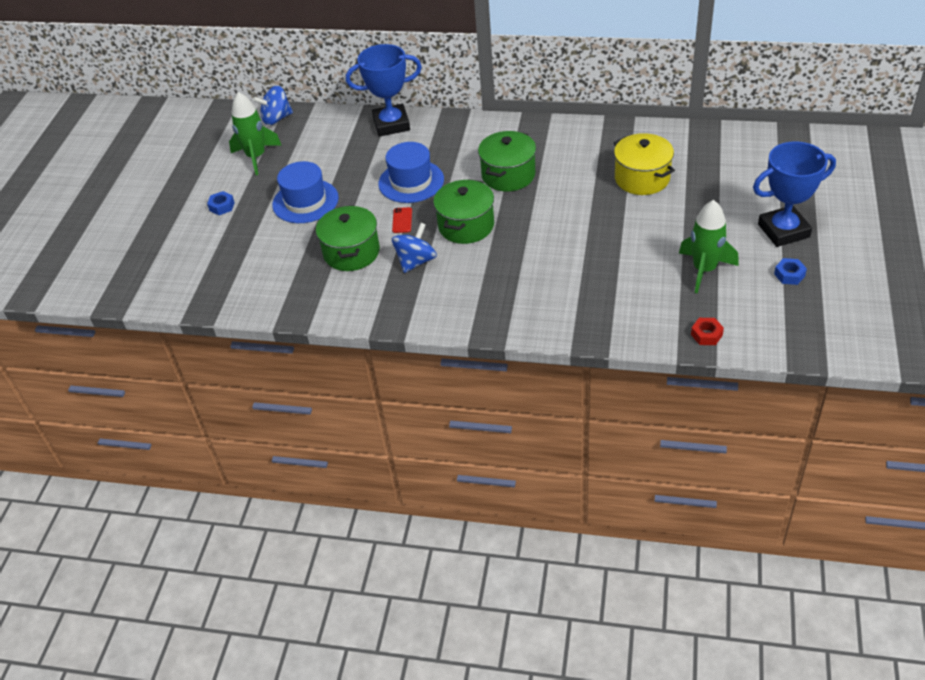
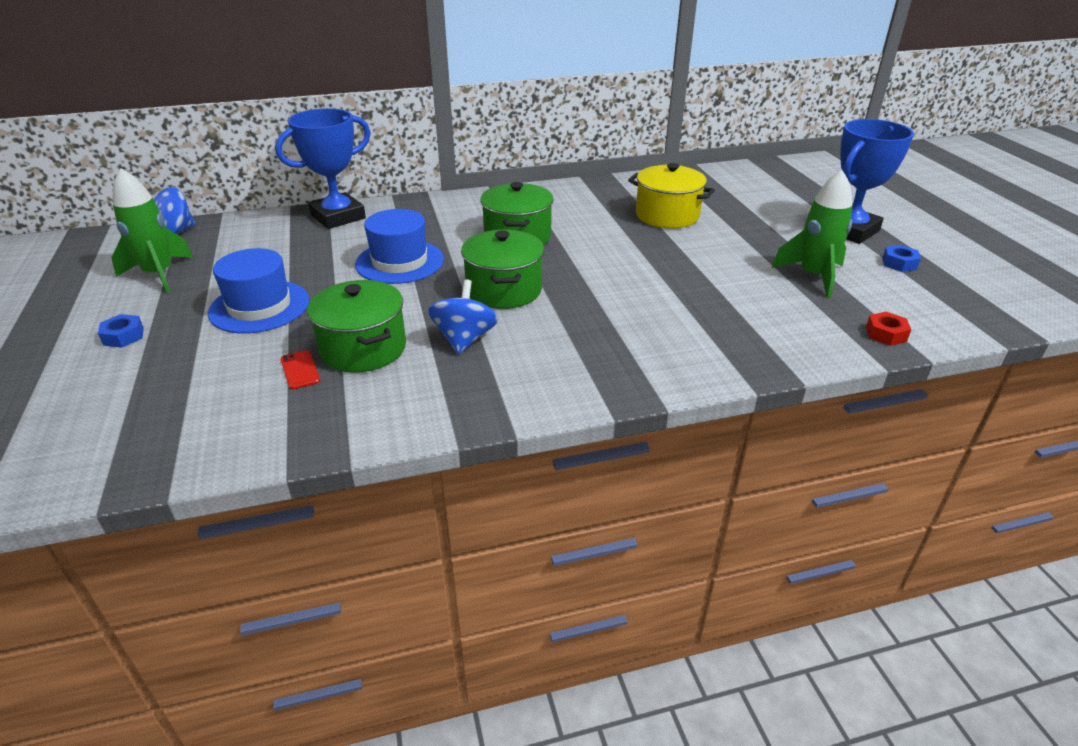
camera: 30 degrees left, 10 degrees down
(402, 220) = (414, 300): red phone -> red phone (300, 370)

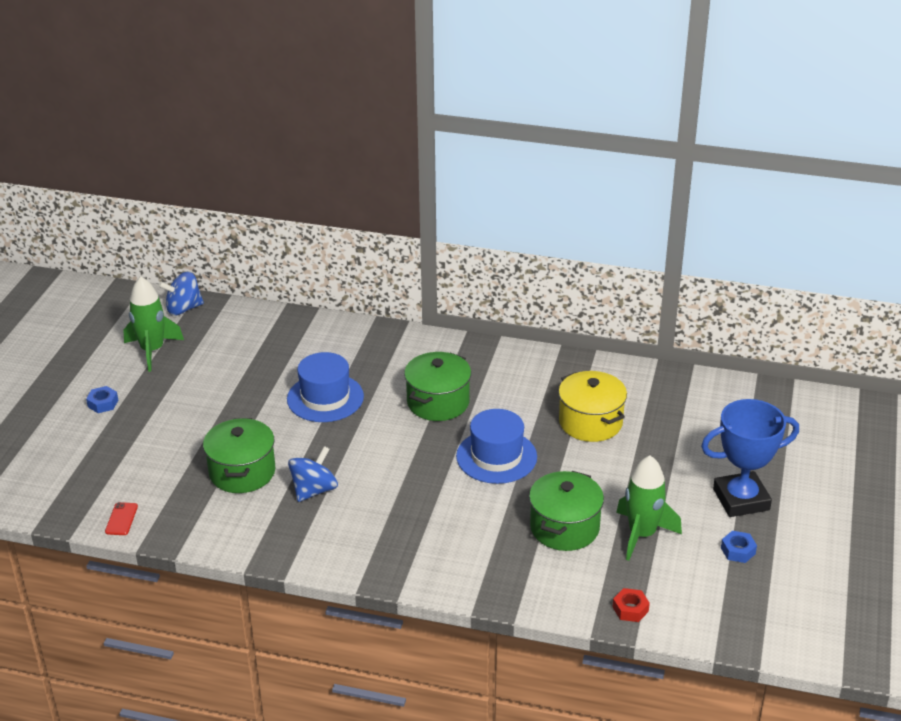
camera: 30 degrees right, 0 degrees up
(259, 307) = (200, 408): blue hat -> blue hat (496, 456)
(300, 370) = (191, 475): red phone -> red phone (121, 519)
(338, 217) = (314, 329): blue trophy -> none
(504, 290) = (379, 455): green pot -> green pot (564, 528)

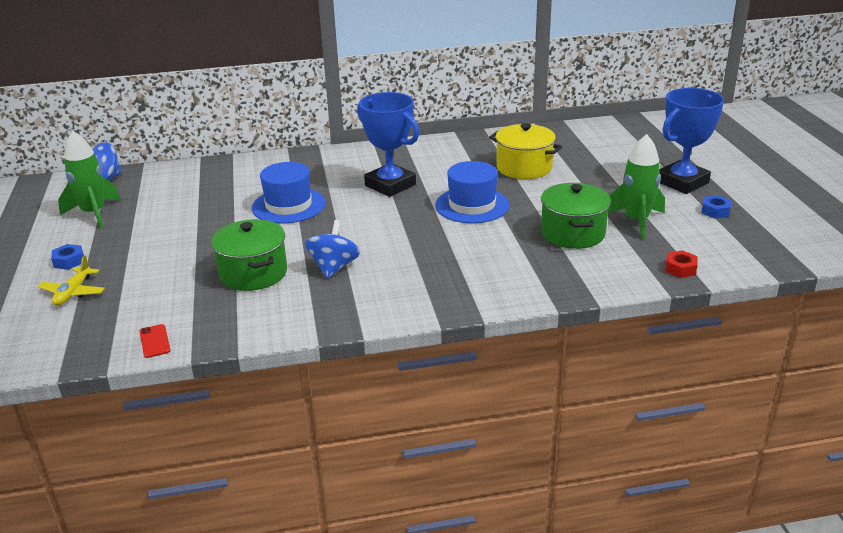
camera: 25 degrees left, 5 degrees down
(88, 442) = (73, 292): none -> yellow plane
(438, 402) = (390, 185): green pot -> blue trophy

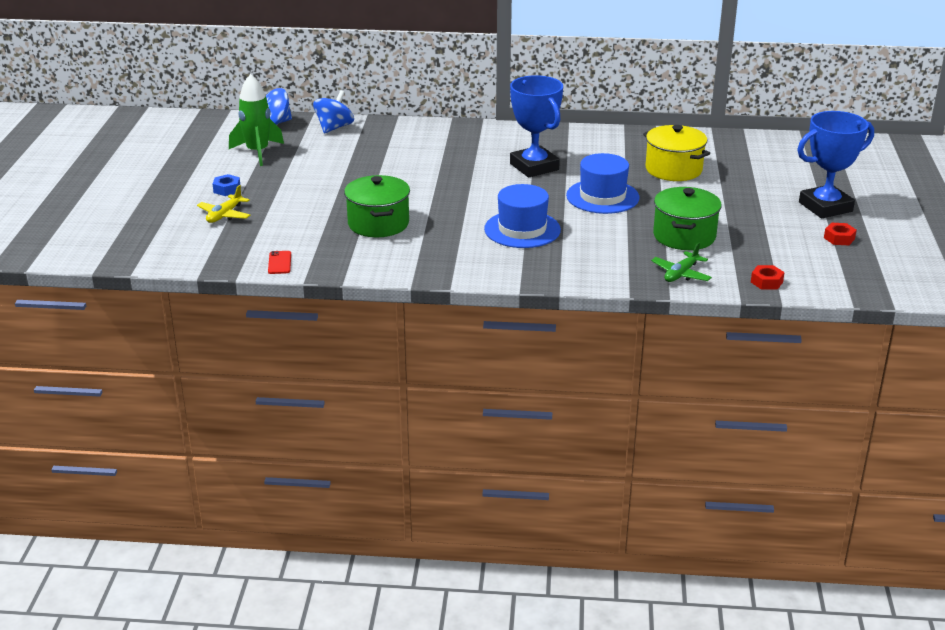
camera: 15 degrees right, 0 degrees up
(288, 205) = (431, 171): blue hat -> blue hat (522, 229)
(334, 267) = (450, 230): blue spinning top -> blue spinning top (334, 128)
(594, 275) = (681, 274): none -> green plane
(636, 221) = (753, 235): green rocket -> none
(715, 211) = (839, 238): blue nut -> red nut

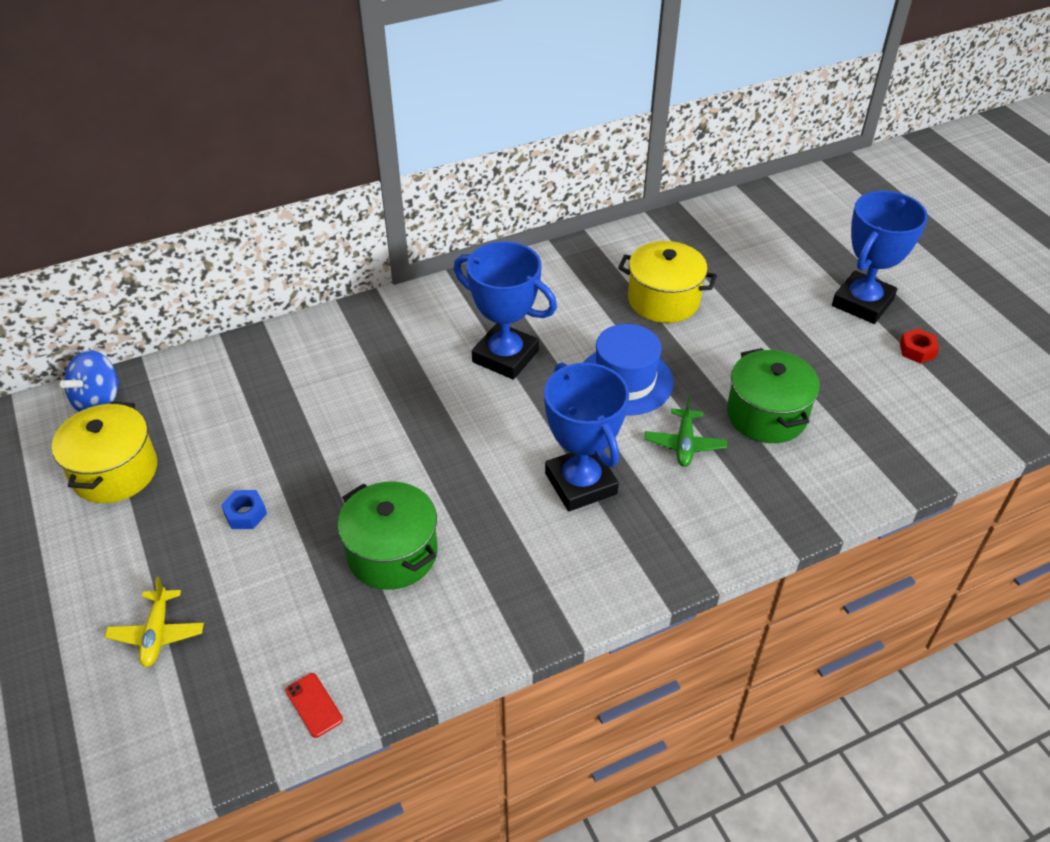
camera: 30 degrees left, 15 degrees up
(227, 189) = (121, 573): blue nut -> blue nut (245, 514)
(258, 152) = (115, 472): green rocket -> yellow pot
(334, 128) = (192, 377): blue spinning top -> none
(522, 229) = (581, 483): blue hat -> blue trophy
(681, 274) = (817, 486): green plane -> green plane (684, 444)
(766, 282) = (911, 459): red nut -> none

